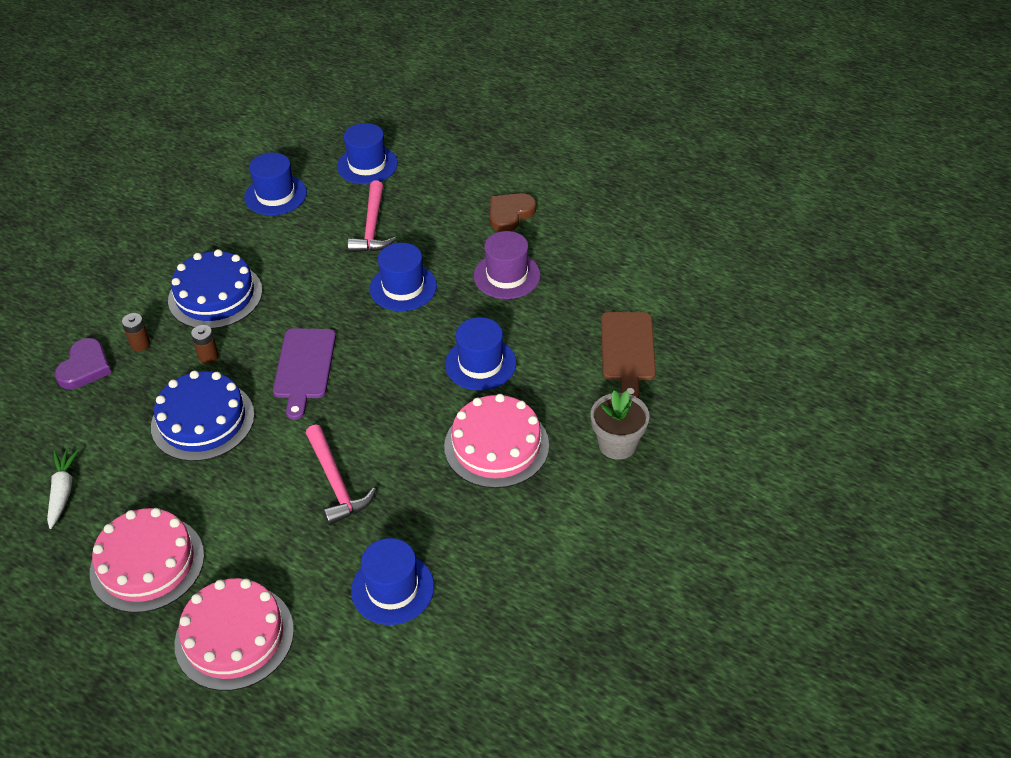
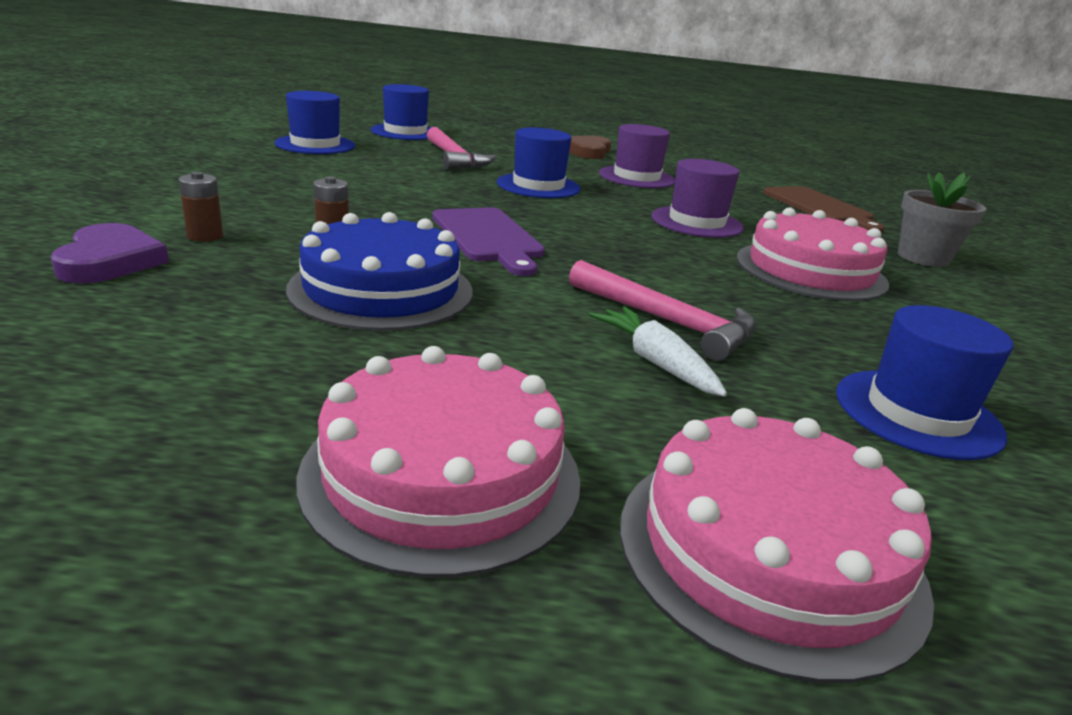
camera: 30 degrees left, 20 degrees down
(63, 492) = (144, 402): white carrot -> white carrot (655, 362)
(215, 295) = (297, 198): blue cake -> none
(480, 364) = (696, 222): blue hat -> purple hat

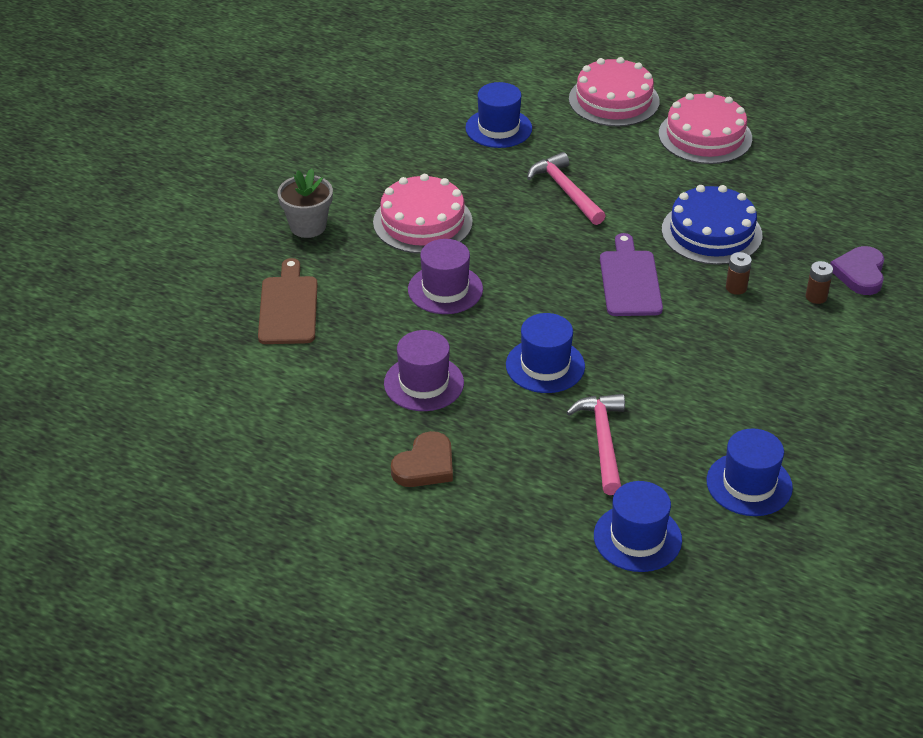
camera: 155 degrees left, 15 degrees up
(655, 362) = (593, 167): white carrot -> none

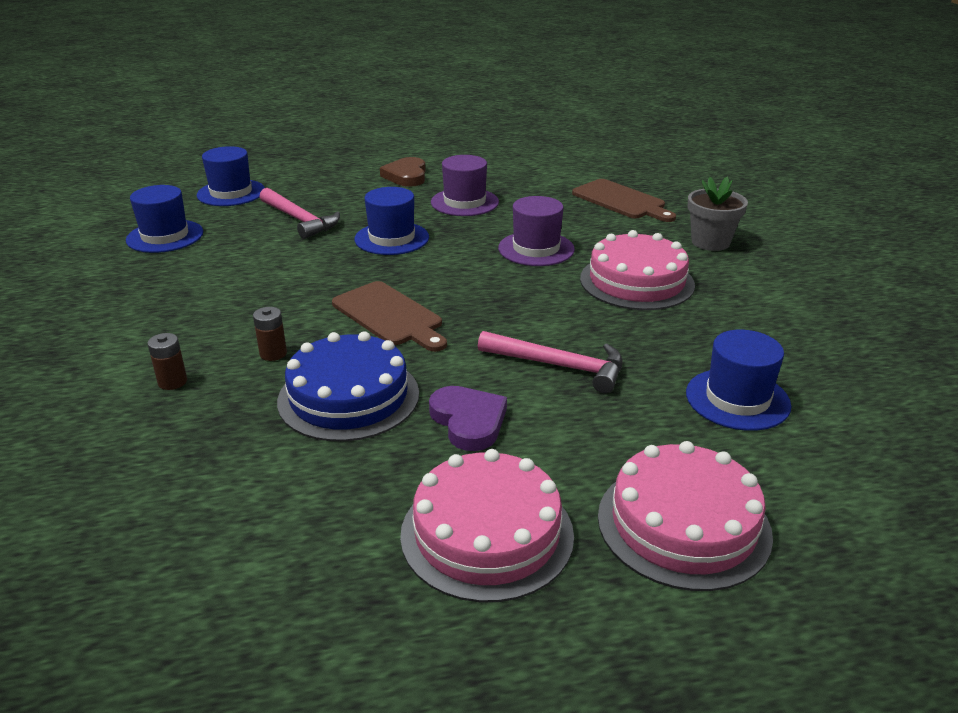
camera: 140 degrees right, 10 degrees down
(629, 280) = (390, 316): purple cutting board -> brown cutting board
(860, 273) = (125, 431): purple heart -> purple heart (468, 421)

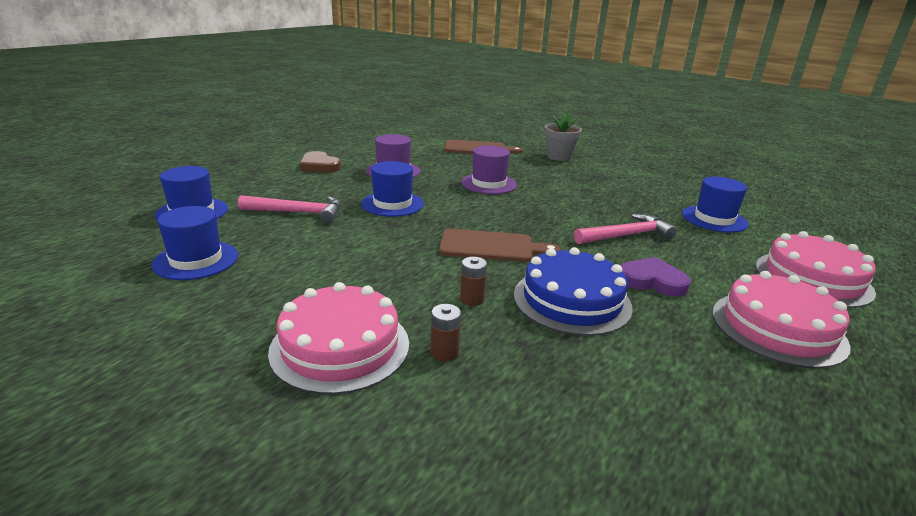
camera: 45 degrees left, 5 degrees down
(636, 281) = (569, 184): pink cake -> pink cake (340, 346)

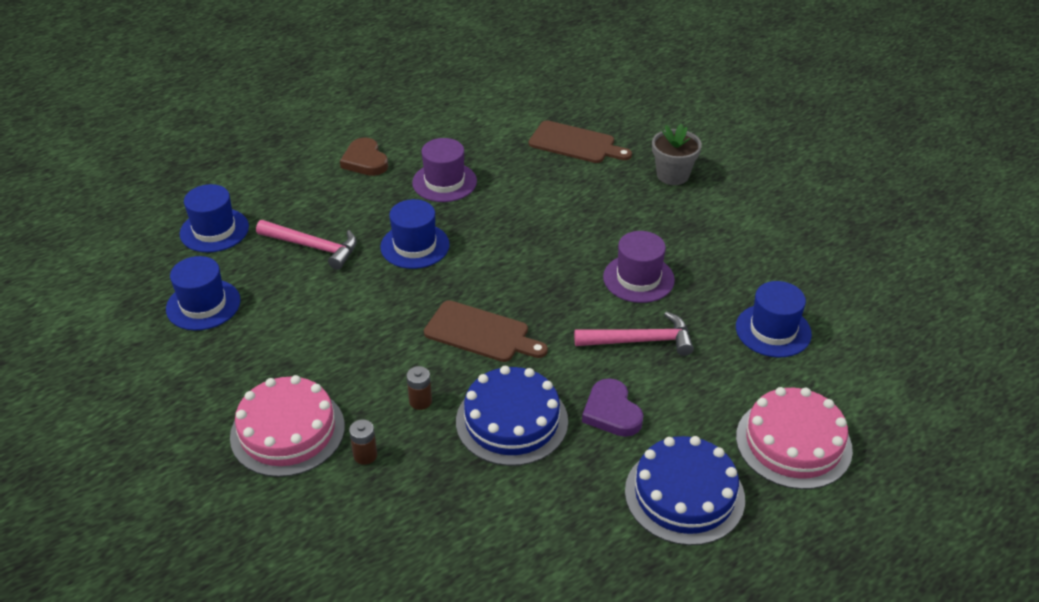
camera: 20 degrees right, 15 degrees up
(489, 184) = (543, 223): purple hat -> purple hat (638, 278)
(652, 281) = (612, 412): purple heart -> purple heart turned 150 degrees counterclockwise
(778, 328) = (684, 494): pink cake -> blue cake

